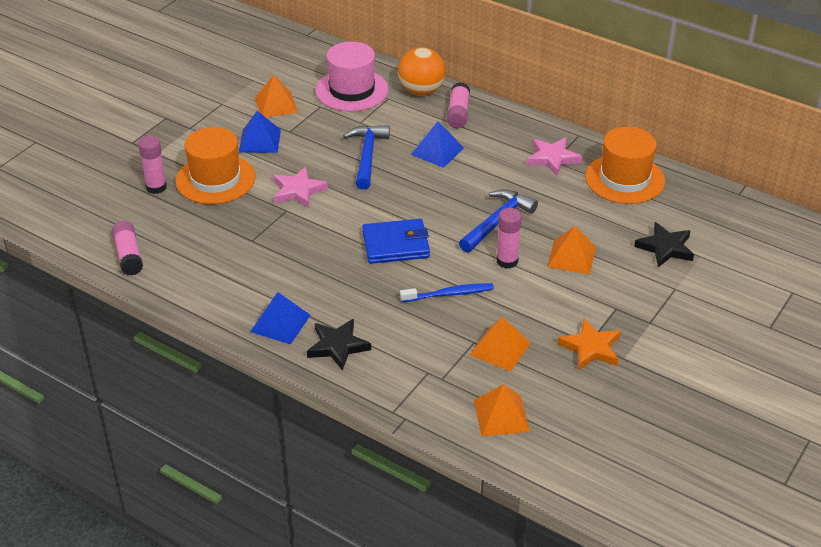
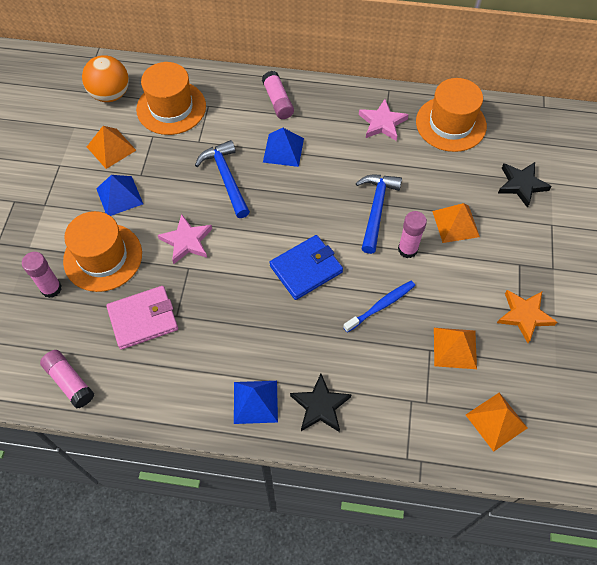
camera: 25 degrees left, 20 degrees up
(221, 233) = (143, 319): none -> pink wallet
(352, 90) = (171, 108): pink hat -> orange hat
(421, 91) = (232, 87): orange ball -> orange ball (110, 94)

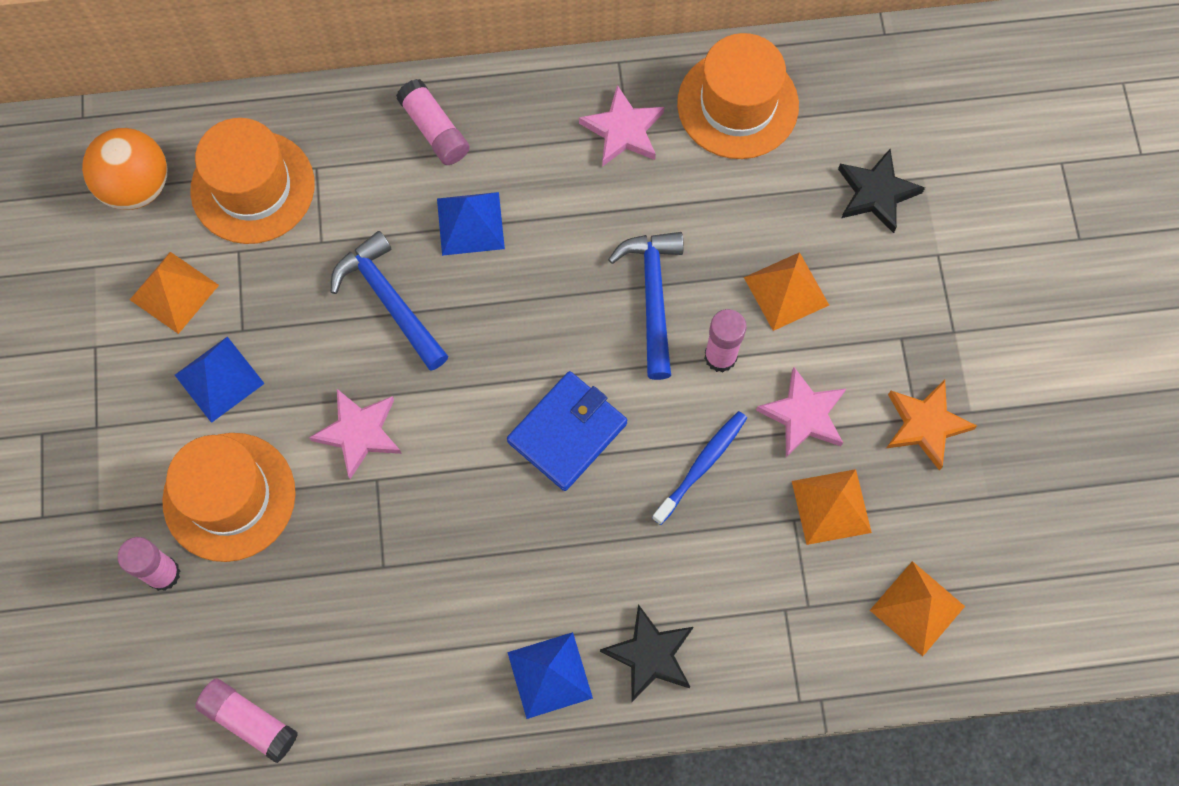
camera: 15 degrees left, 10 degrees up
(143, 319) = (331, 587): pink wallet -> none
(450, 292) = (803, 415): none -> pink star

